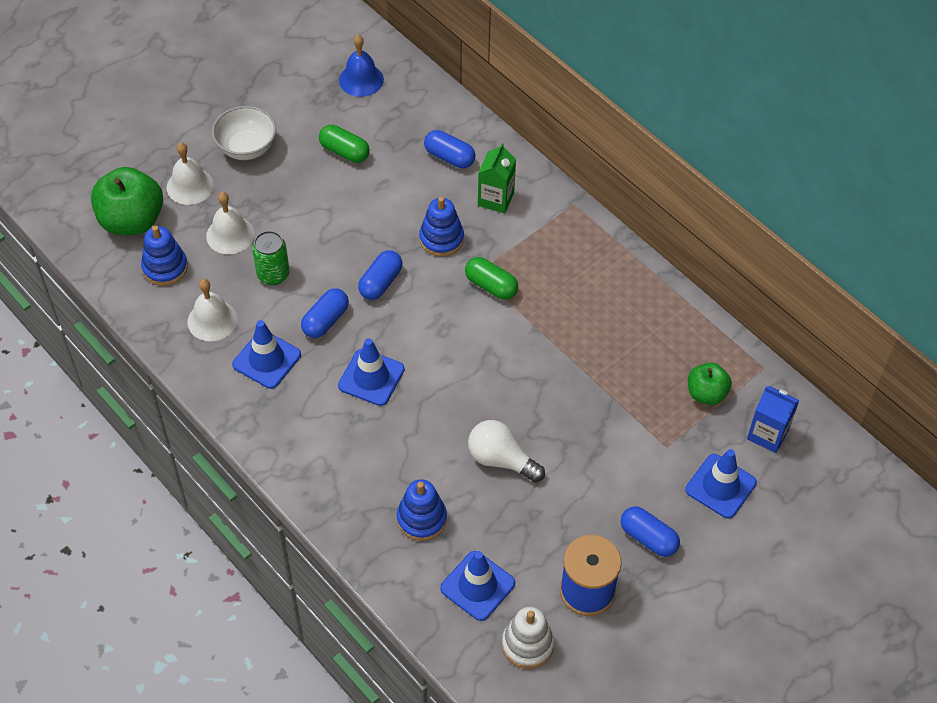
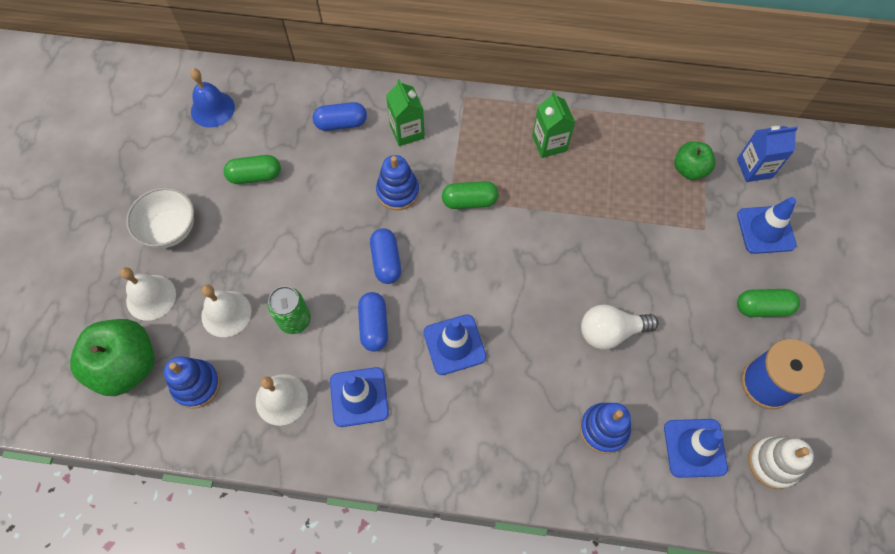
camera: 40 degrees left, 10 degrees up
(605, 289) = (549, 143): none -> green carton
(648, 538) = (762, 307): blue capsule -> green capsule

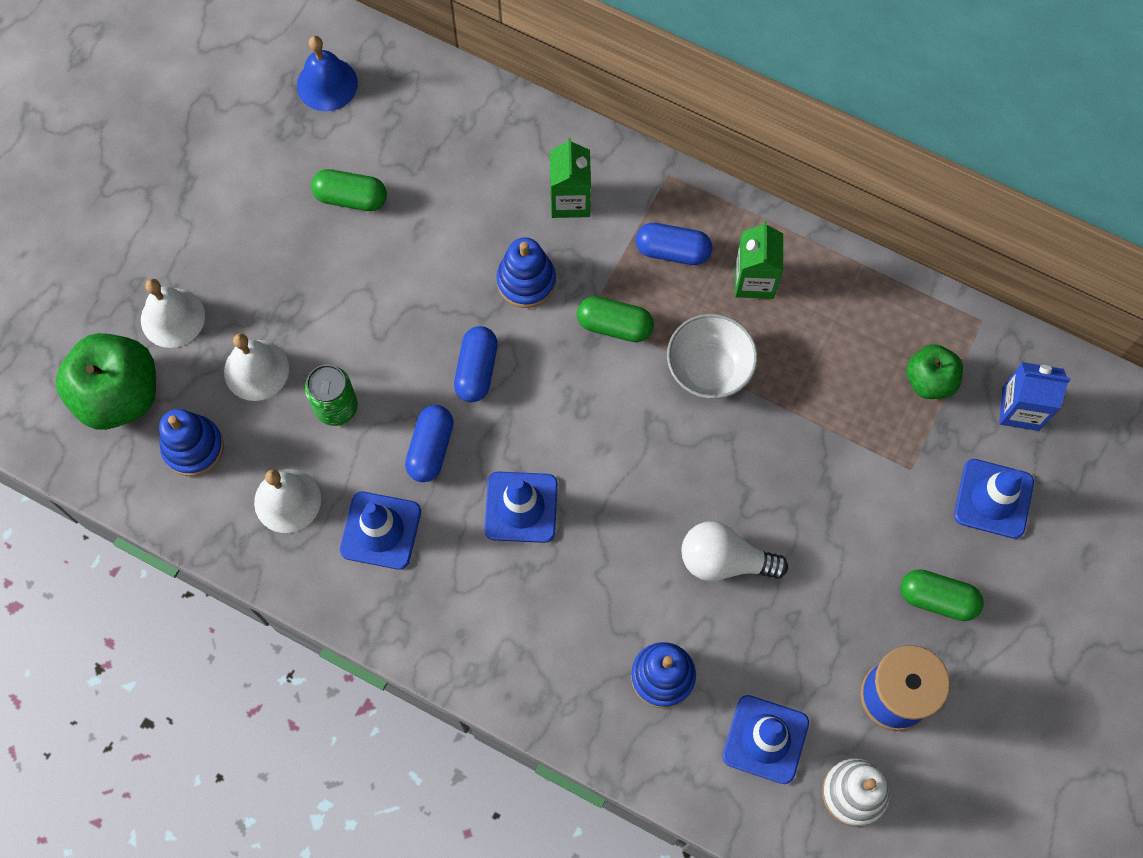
camera: 20 degrees right, 5 degrees up
(170, 229) = (222, 236): white bowl -> white bowl (709, 369)
(341, 123) = (487, 160): blue capsule -> blue capsule (672, 251)

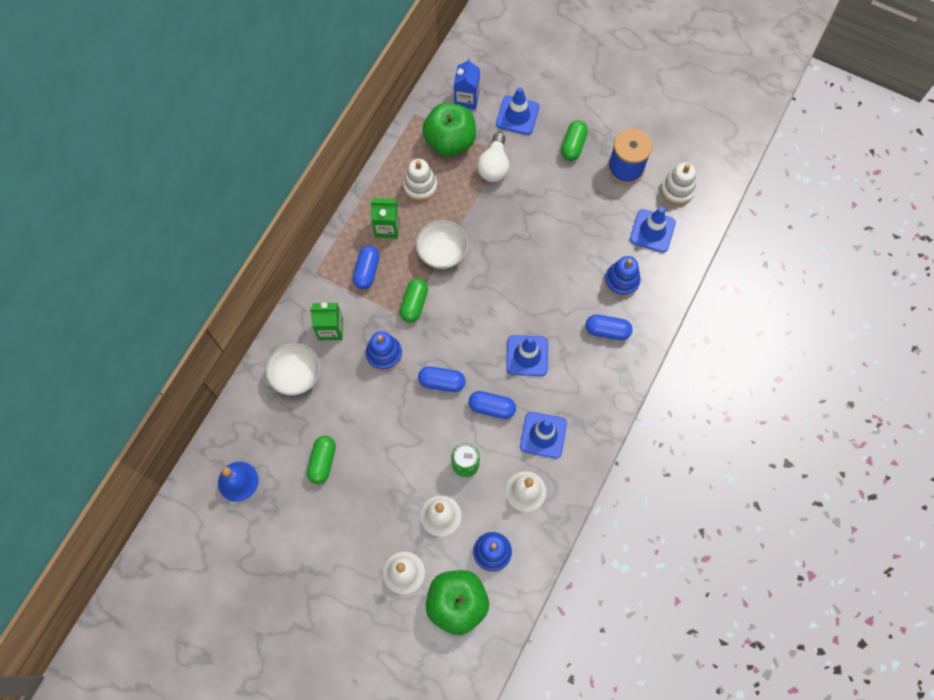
camera: 90 degrees left, 0 degrees up
(491, 154) = (296, 375): none -> white bowl
(566, 646) = (607, 330): none -> blue capsule
(724, 560) = (555, 248): white light bulb -> white light bulb (494, 166)
(836, 332) = (420, 186): none -> white stacking toy
(929, 380) = (450, 141): green apple -> green apple, size x1.72

